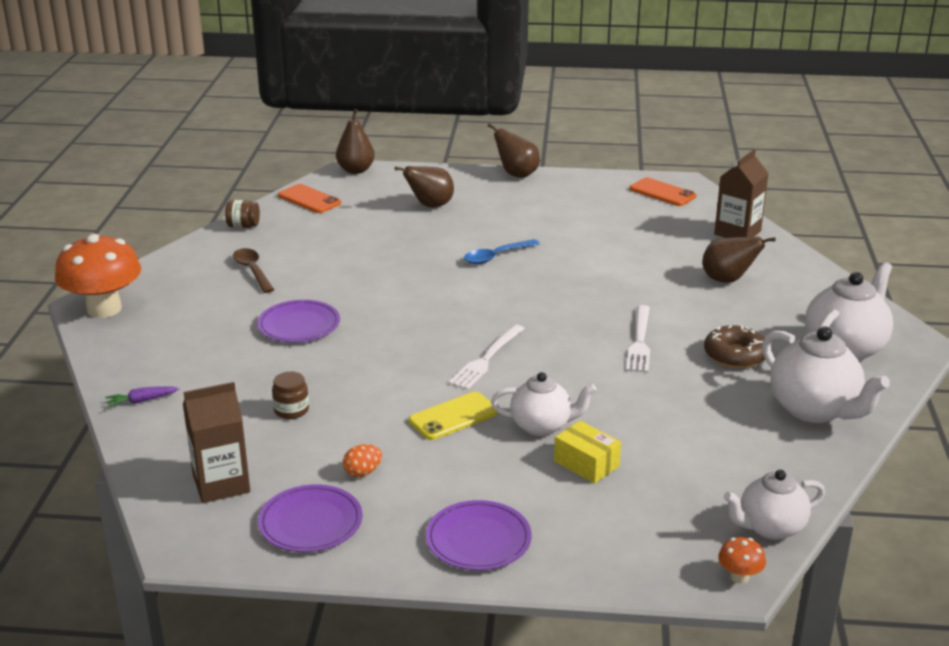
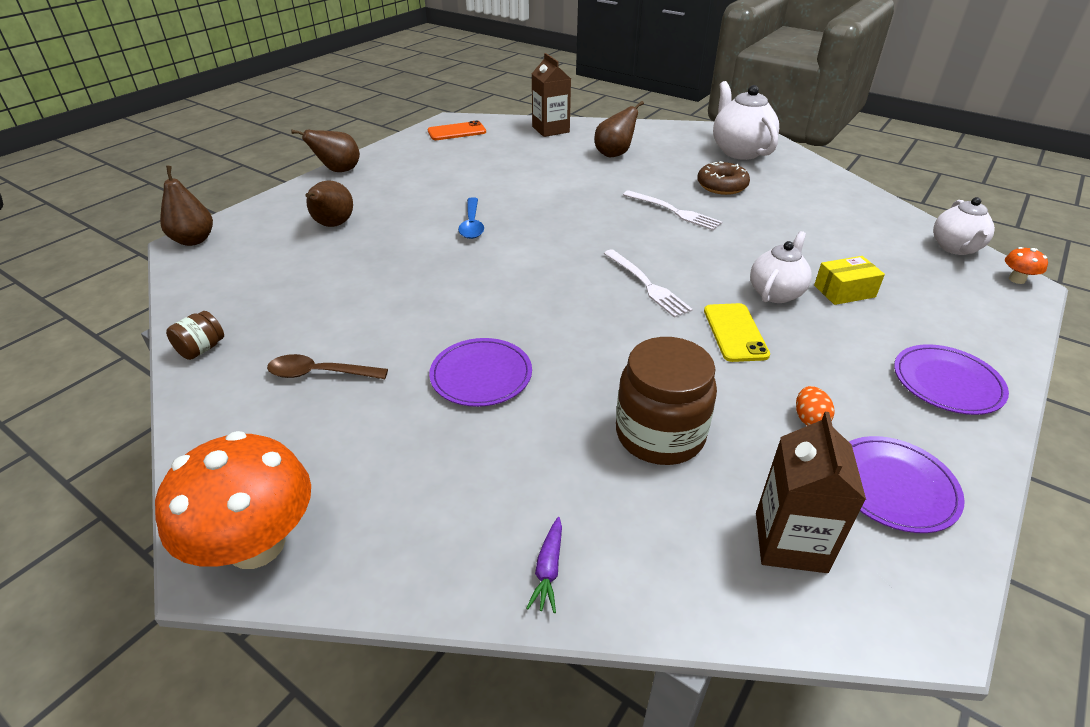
camera: 60 degrees left, 10 degrees up
(291, 410) = (659, 434): brown jar -> brown jar, size x2.10
(309, 199) = (210, 286): orange phone -> none
(814, 409) = (811, 185): white teapot -> none

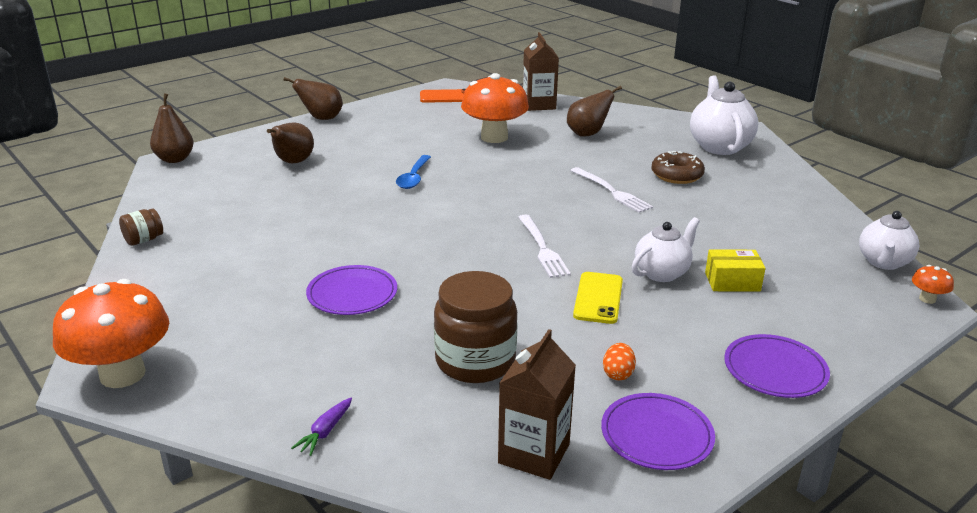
camera: 15 degrees right, 10 degrees down
(320, 373) = (225, 271): brown spoon -> none
(528, 169) = (494, 137): none -> orange mushroom

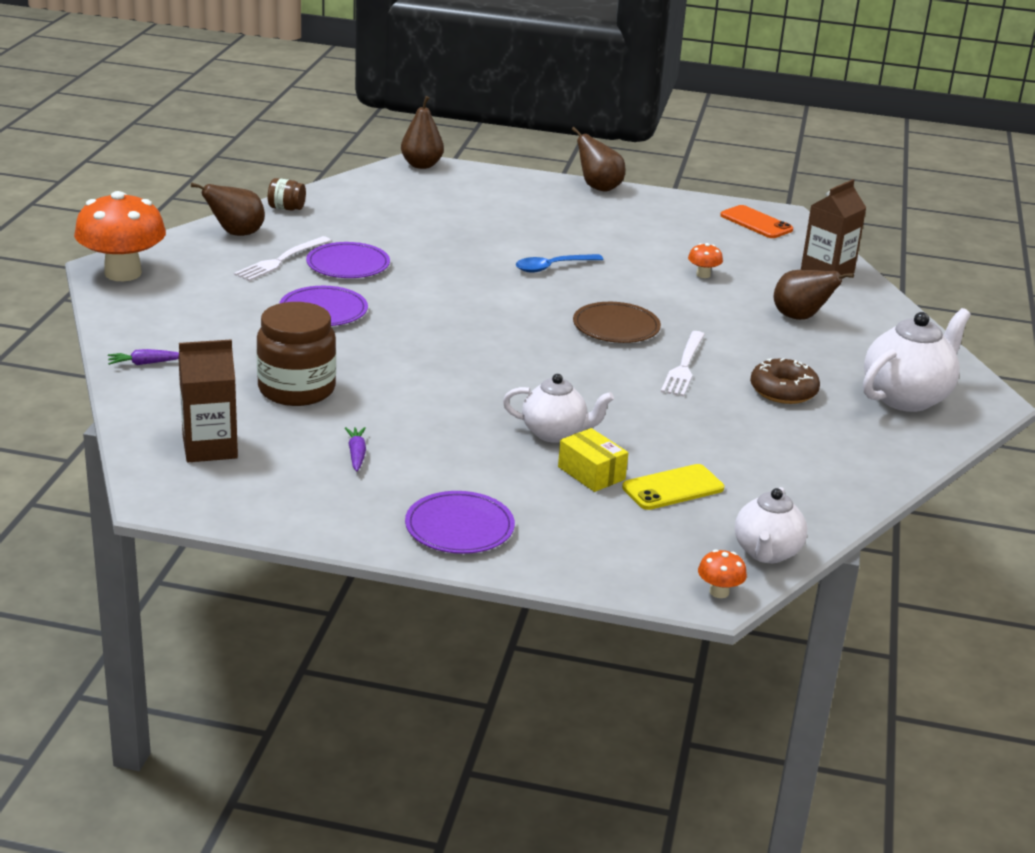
camera: 50 degrees right, 0 degrees up
(293, 162) = (494, 209): brown pear -> brown pear (236, 234)
(494, 137) = (703, 275): orange mushroom -> orange mushroom, size x0.41
(530, 191) = (616, 327): none -> brown plate
(542, 248) = (514, 365): white fork -> white fork (281, 260)
(598, 298) = (464, 414): yellow phone -> yellow phone (673, 488)
(618, 374) = (356, 454): orange egg -> purple carrot
(656, 435) = (292, 492): purple plate -> purple plate (348, 264)
(883, 262) = (766, 553): white teapot -> white teapot turned 60 degrees counterclockwise

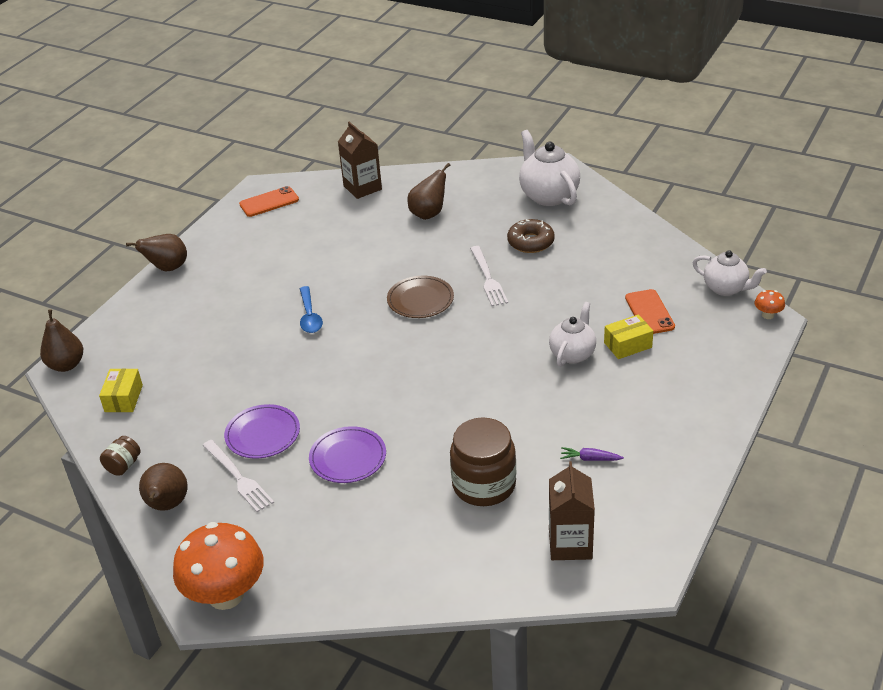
camera: 70 degrees left, 10 degrees up
(144, 363) = (418, 582): purple carrot -> none
(381, 195) = (123, 398): none -> yellow box
(459, 527) = (692, 416): purple plate -> none
(673, 488) = (649, 312): yellow phone -> orange phone
(684, 366) = (488, 278): white fork -> white fork turned 45 degrees clockwise
(703, 275) = (348, 243): orange mushroom -> none

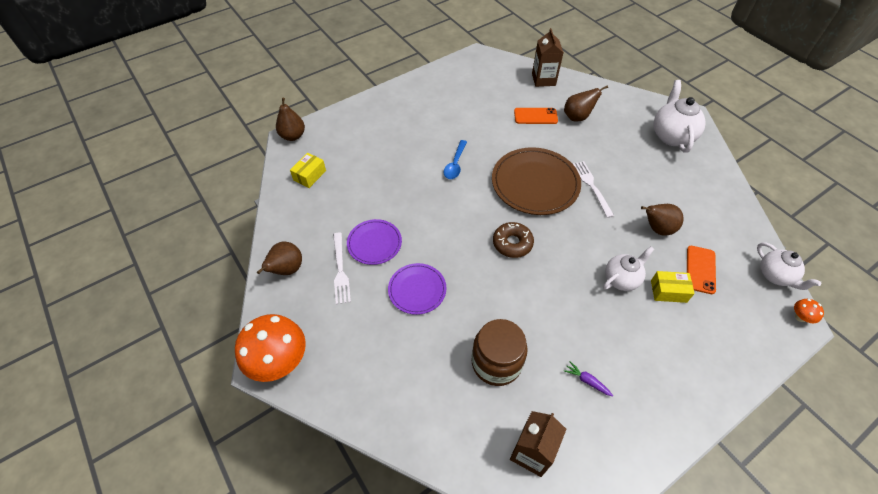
camera: 25 degrees right, 15 degrees up
(123, 465) = (280, 226): brown jar -> none
(167, 268) = (390, 91): brown pear -> brown pear (657, 229)
(269, 202) = (478, 67): orange phone -> orange phone (535, 116)
(420, 300) = (535, 183): brown plate -> brown plate, size x1.75
(488, 278) = (591, 186): white fork -> white fork turned 150 degrees clockwise
(530, 242) = (638, 169): brown donut -> brown donut (512, 243)

